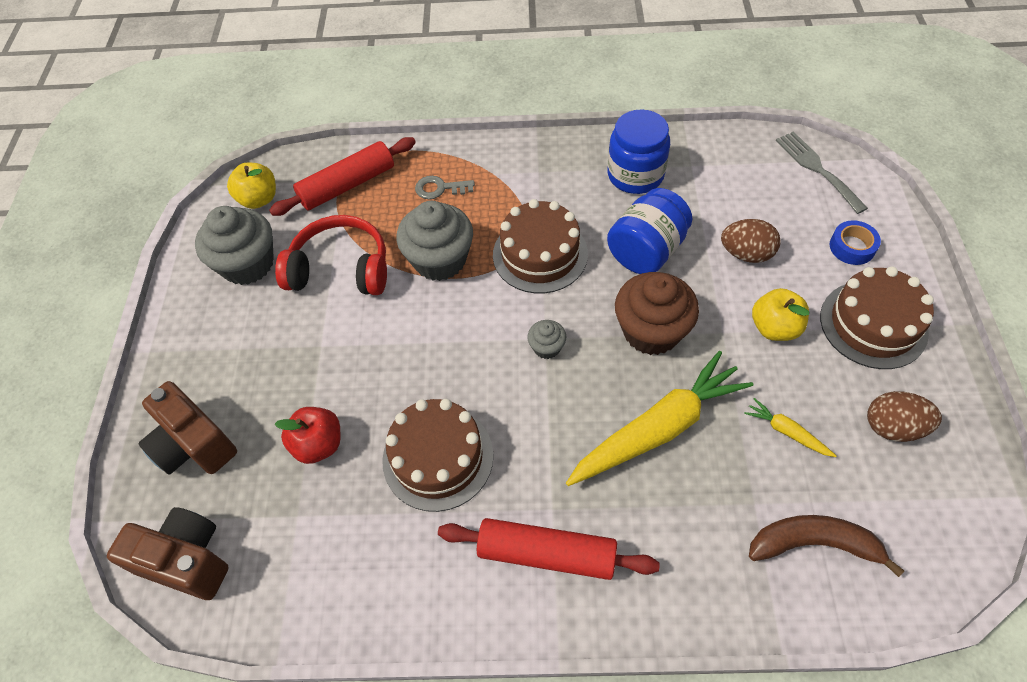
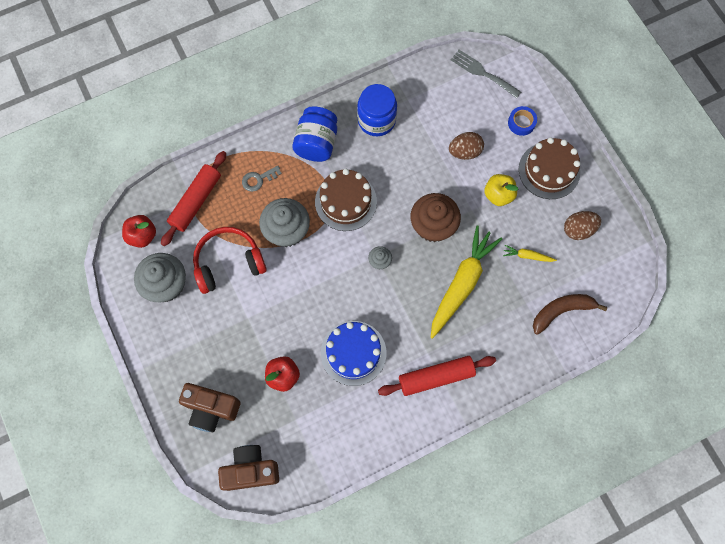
camera: 30 degrees left, 15 degrees up
(259, 199) = (142, 236): yellow apple -> red apple
(438, 457) = (353, 353): brown cake -> blue cake
(646, 251) = (407, 173): blue jar -> blue jar (316, 143)

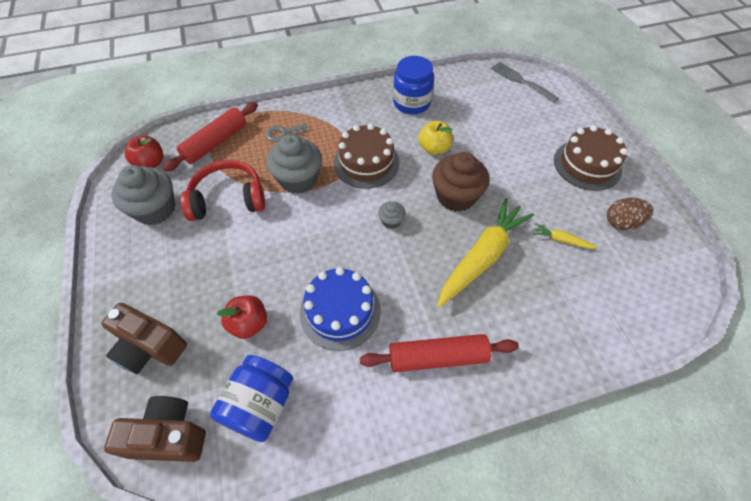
camera: 10 degrees right, 15 degrees down
(316, 143) = (349, 113): blue jar -> blue jar (260, 405)
(464, 152) = (497, 138): brown egg -> none
(498, 195) = (530, 179): yellow apple -> yellow apple (434, 148)
(521, 123) = (558, 122): blue tape -> none
(561, 311) = (603, 305): brown banana -> none

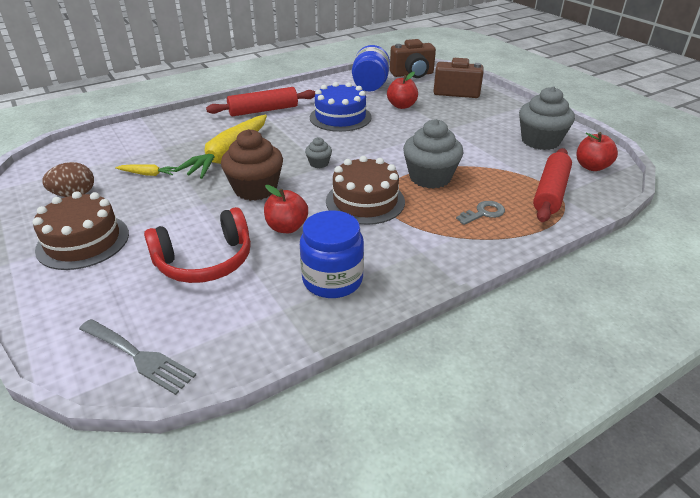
camera: 165 degrees right, 20 degrees down
(228, 199) = (484, 155): red headphones -> red headphones (205, 261)
(434, 148) = (287, 227): yellow apple -> red apple

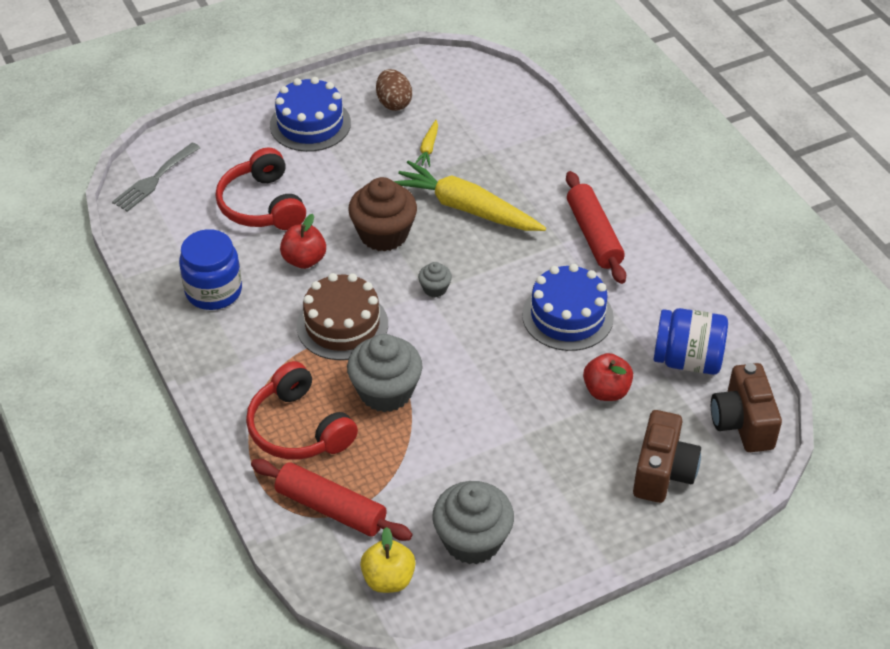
camera: 95 degrees right, 10 degrees up
(83, 241) = (310, 124): brown cake -> blue cake
(483, 213) = (299, 428): grey key -> red headphones
(591, 167) = (388, 579): red apple -> yellow apple

